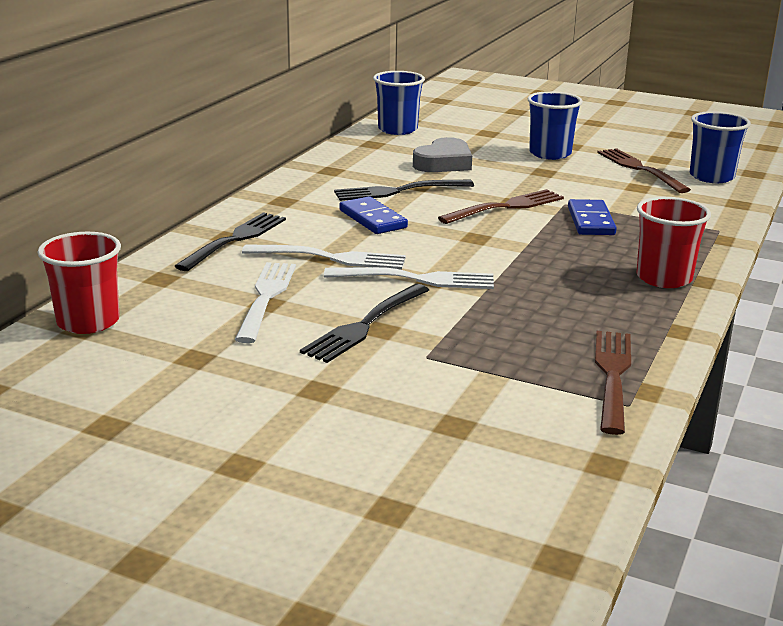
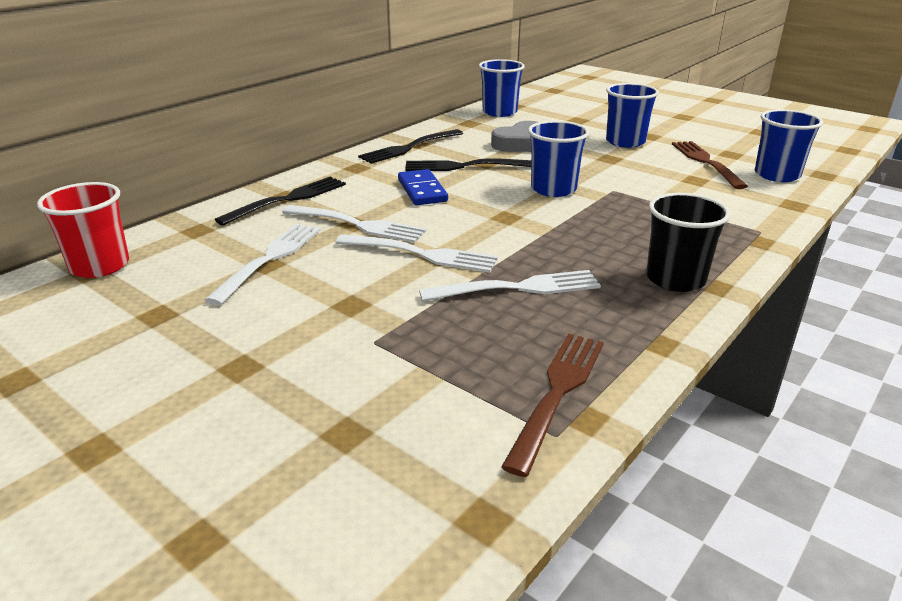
camera: 15 degrees right, 5 degrees up
(365, 325) = (339, 298): black fork -> black fork (409, 147)
(506, 207) = (553, 189): brown fork -> blue cup
(528, 299) = (517, 288): none -> white fork
(591, 221) = (629, 210): blue domino -> none
(664, 278) = (675, 279): red cup -> black cup

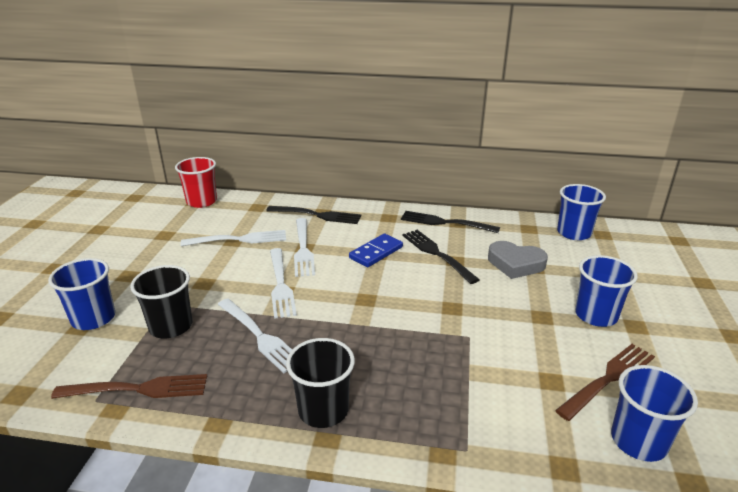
camera: 60 degrees right, 0 degrees up
(434, 346) = (171, 326): none -> black cup
(553, 189) = (438, 305): blue cup -> blue cup (93, 318)

